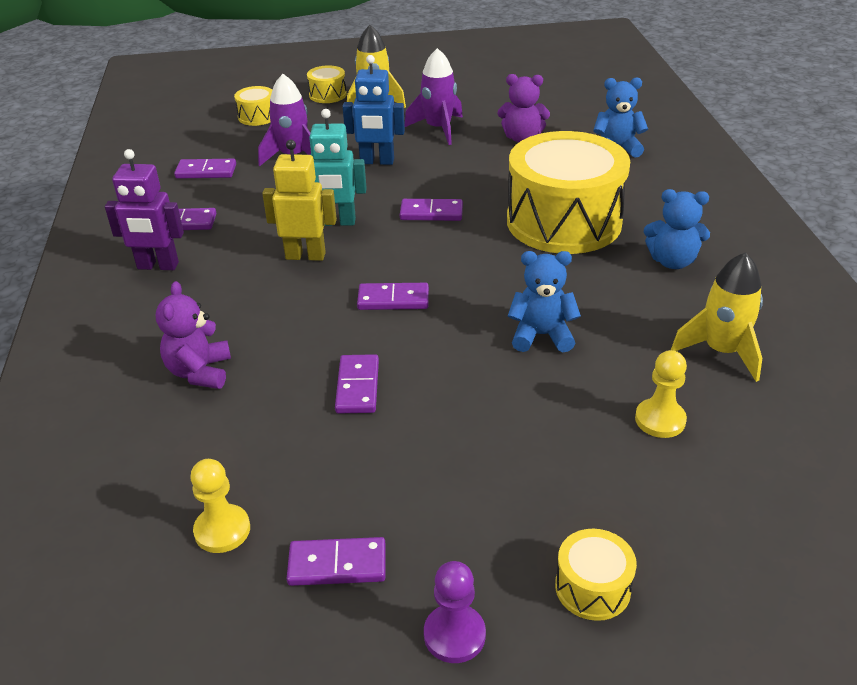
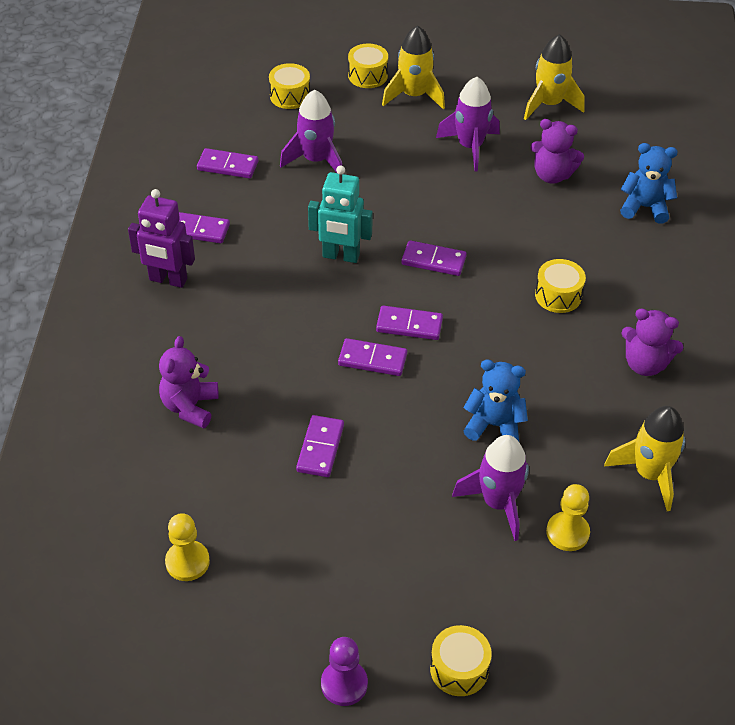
camera: 10 degrees right, 10 degrees up
(305, 256) = (304, 292): yellow robot -> none
(337, 564) = (270, 609): purple domino -> purple domino (409, 325)
(377, 162) = (397, 182): blue robot -> none
(500, 93) = (549, 104): none -> yellow rocket
(563, 221) = (558, 295): yellow drum -> yellow drum, size x0.41
(572, 405) = (498, 503): none -> purple rocket
(672, 261) = (645, 364): blue teddy bear -> purple teddy bear

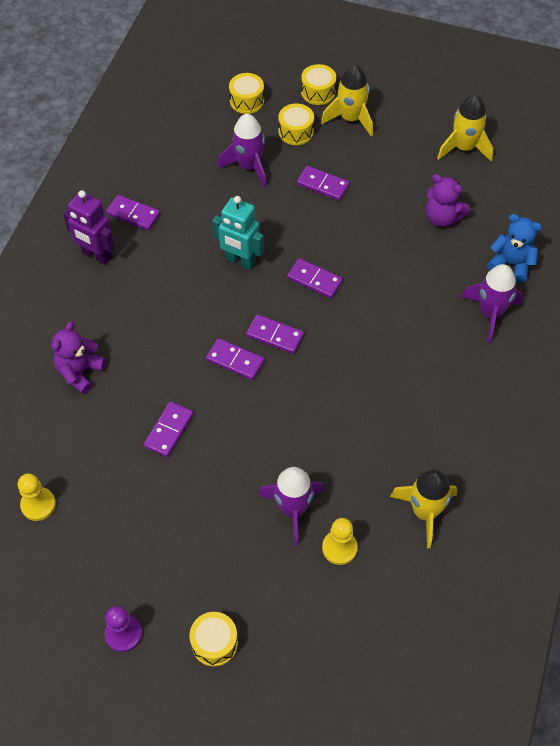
camera: 15 degrees right, 10 degrees up
(228, 166) = (175, 159): purple domino -> purple domino (323, 185)
(470, 147) = (381, 177): purple rocket -> purple rocket (490, 313)
(494, 425) = (313, 440): blue teddy bear -> none
(558, 295) = (407, 333): yellow drum -> yellow drum (296, 132)
(645, 364) = (457, 412): purple teddy bear -> none

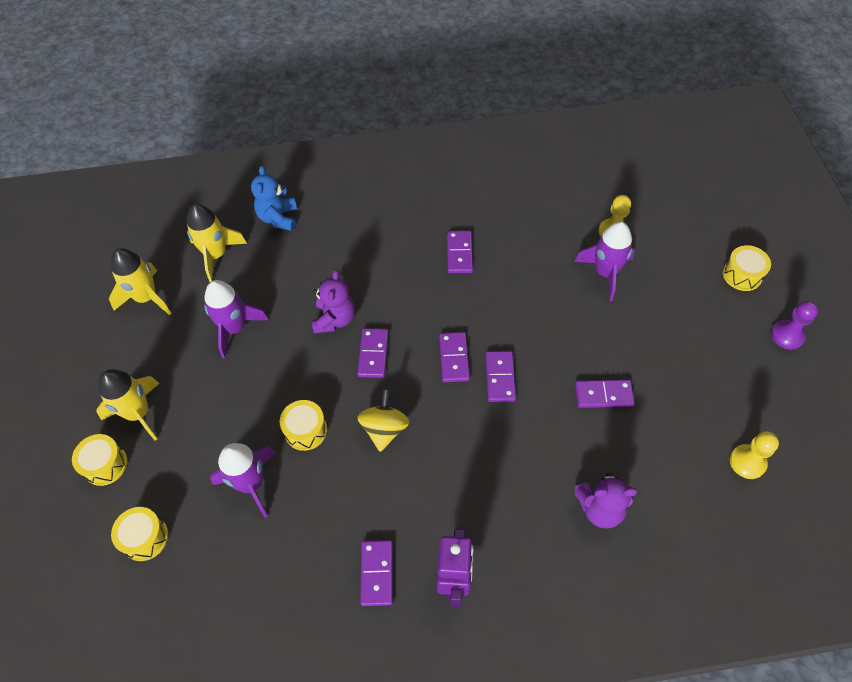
camera: 115 degrees left, 0 degrees up
(240, 261) = (384, 429): turquoise robot -> yellow spinning top
(296, 132) = (178, 459): yellow drum -> yellow drum (305, 430)
(323, 185) = (247, 399): purple domino -> purple domino (459, 253)
(424, 512) = (546, 194): yellow rocket -> yellow rocket (216, 255)
(442, 218) = (247, 283): purple teddy bear -> purple teddy bear (335, 319)
(490, 313) = (340, 215): purple rocket -> purple rocket (234, 328)

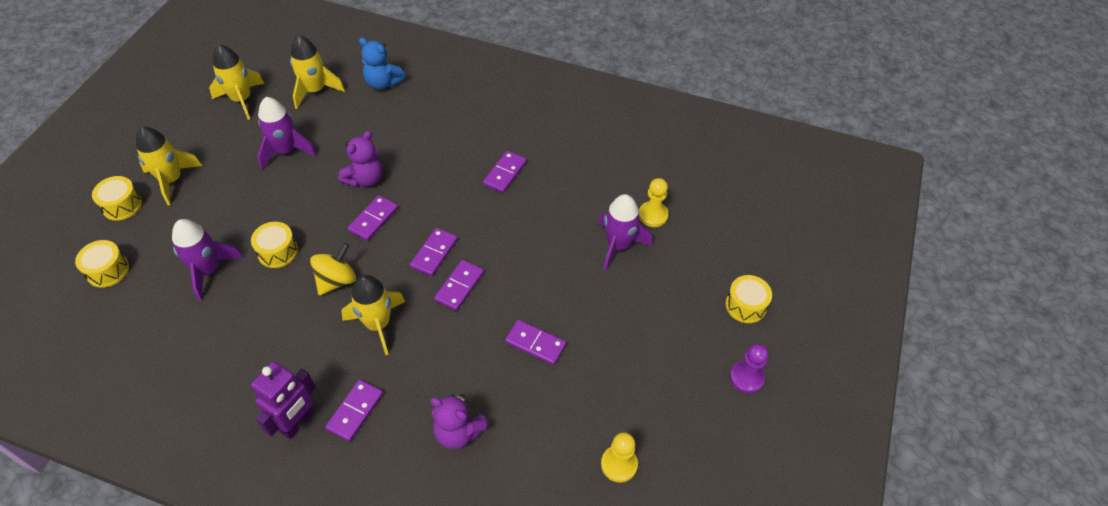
camera: 25 degrees right, 5 degrees down
(278, 218) = (383, 83): blue teddy bear -> blue teddy bear turned 90 degrees counterclockwise
(377, 573) = (245, 385): purple domino -> purple domino (355, 411)
(455, 450) = (378, 324): none -> yellow rocket

